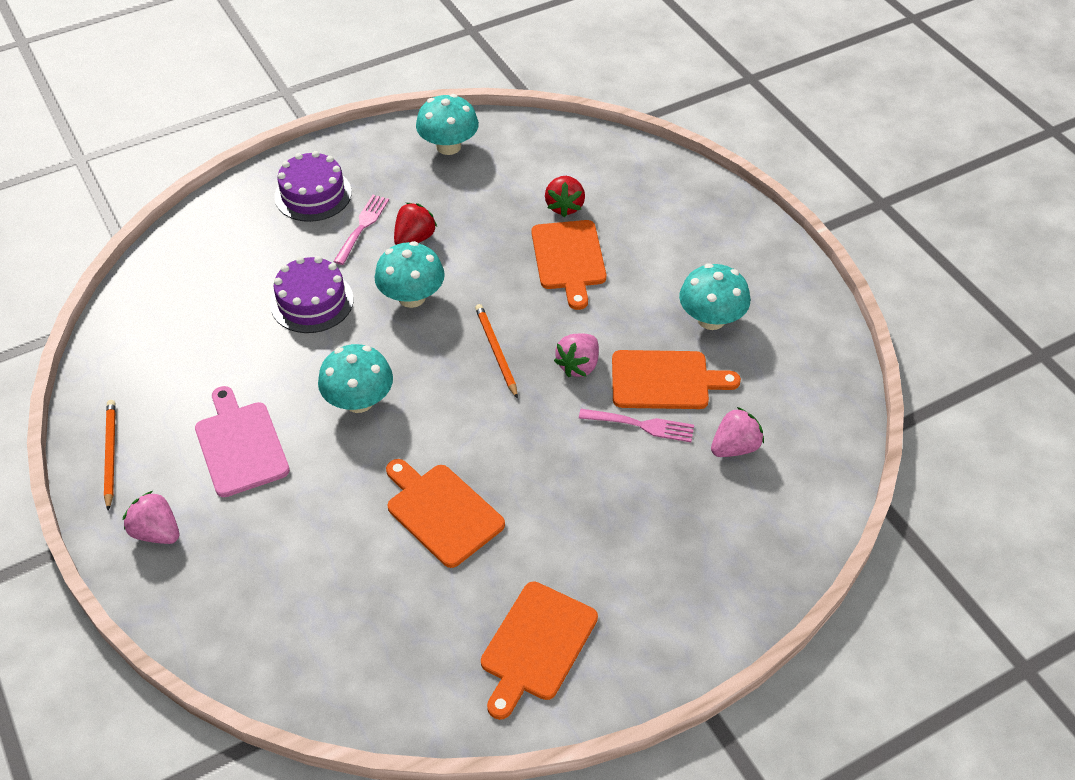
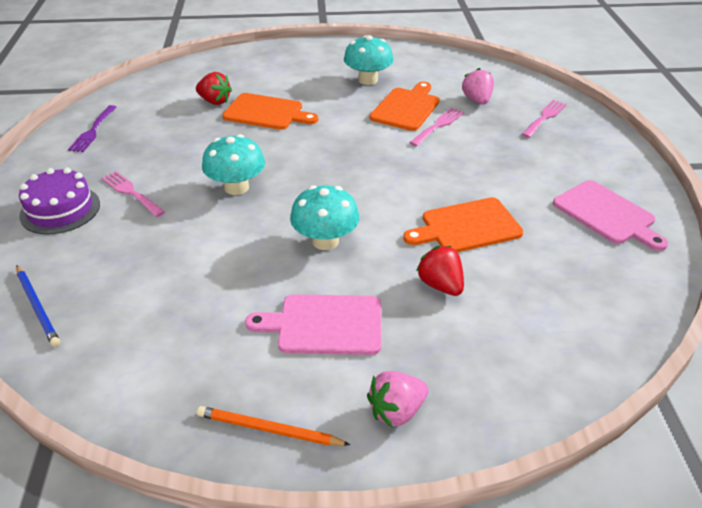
camera: 65 degrees left, 10 degrees down
(186, 251) = (38, 307): none -> blue pencil
(312, 302) = (189, 240): purple cake -> none
(414, 239) = (174, 170): red strawberry -> red strawberry (440, 285)
(448, 146) = (93, 131): turquoise mushroom -> purple fork
(496, 351) = (327, 163): orange pencil -> none
(536, 645) = (607, 214): orange cutting board -> pink cutting board
(578, 365) = (368, 134): pink strawberry -> none
(738, 534) = (545, 117): none -> pink fork

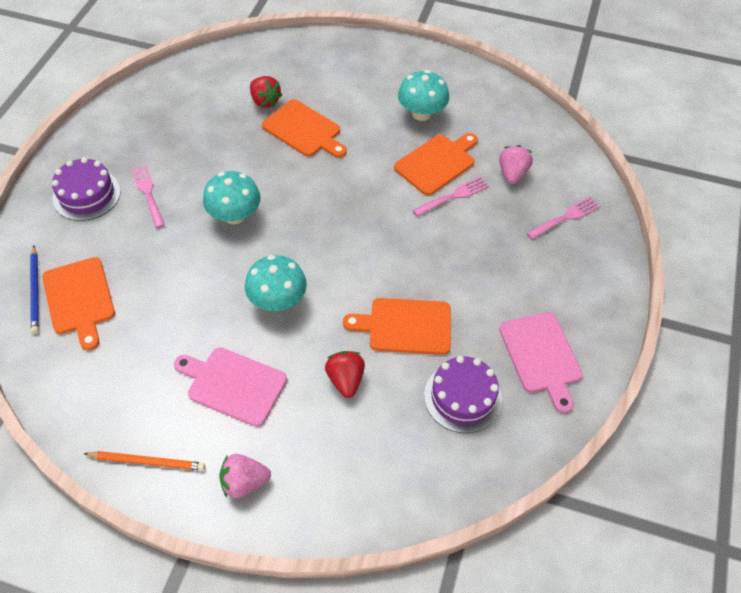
camera: 20 degrees right, 15 degrees up
(93, 131) = (146, 108): purple fork -> none
(98, 299) = (79, 299): none -> orange cutting board
(269, 429) = (147, 461): orange pencil -> orange pencil turned 150 degrees clockwise
(563, 265) = (462, 397): none -> purple cake

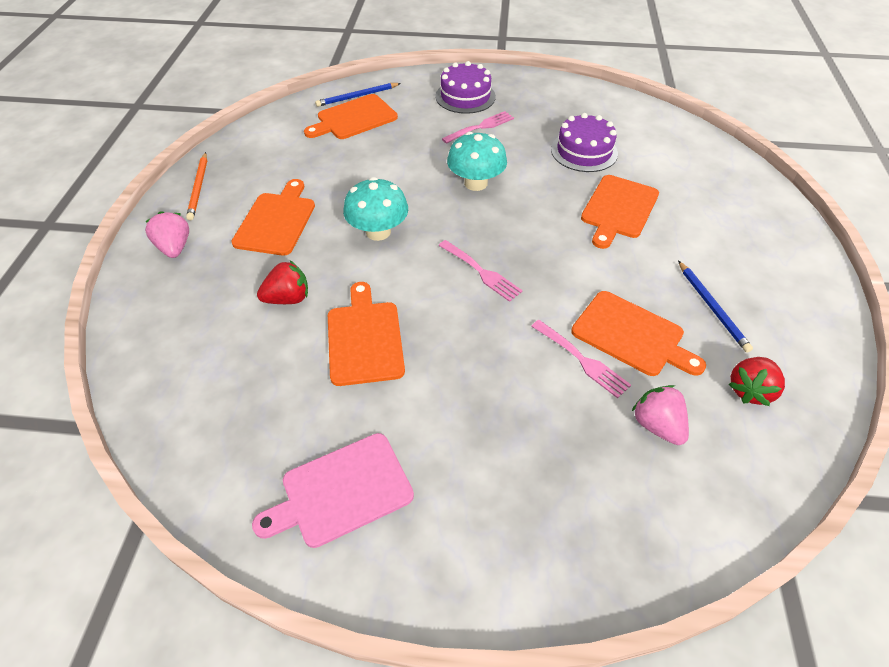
camera: 80 degrees right, 5 degrees down
(233, 385) = (276, 221): pink cutting board -> orange cutting board
(265, 101) = (643, 173): red strawberry -> red strawberry (750, 390)
(421, 113) = (712, 307): turquoise mushroom -> blue pencil
(462, 397) = (272, 407): purple cake -> purple cake (584, 151)
(512, 174) = (657, 425): pink strawberry -> pink strawberry turned 120 degrees counterclockwise
(565, 217) = (602, 506): pink fork -> pink fork (481, 272)

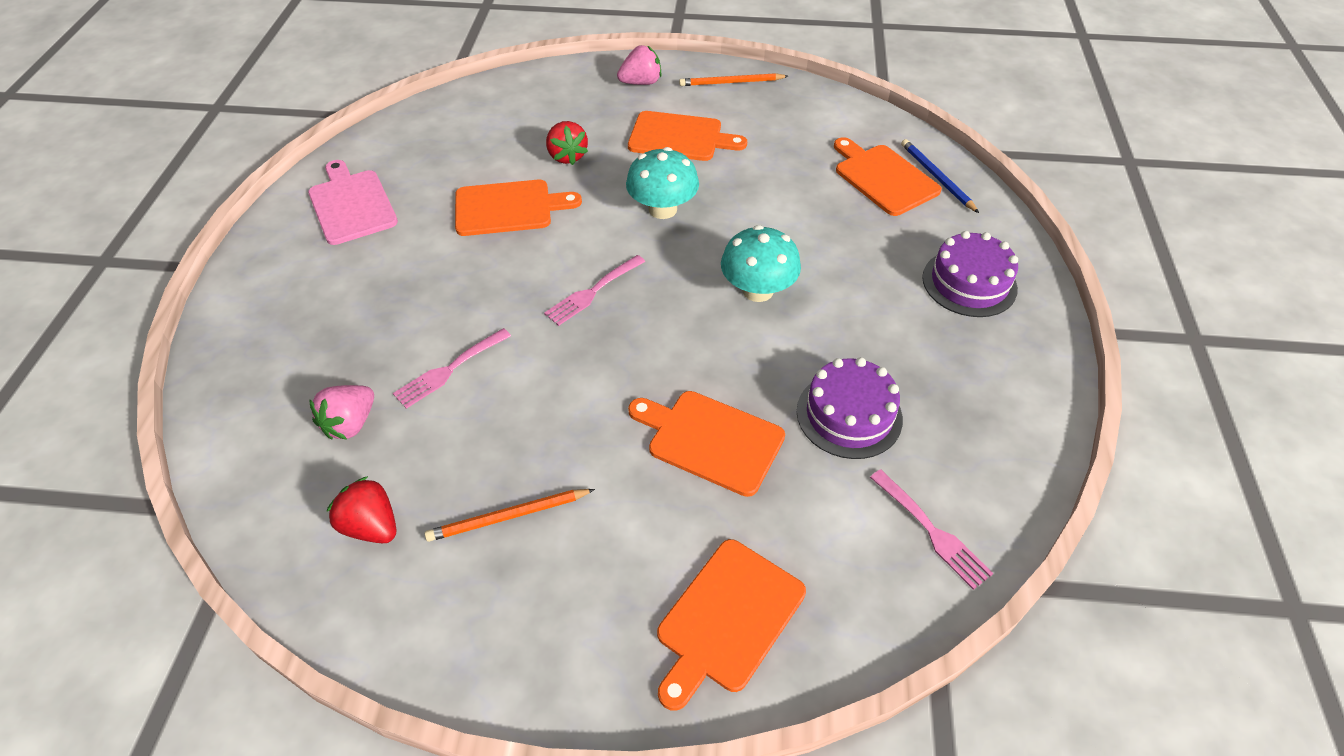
camera: 90 degrees right, 0 degrees up
(481, 127) = (890, 298): pink fork -> pink fork (932, 531)
(632, 335) = (476, 420): orange cutting board -> orange cutting board (727, 619)
(657, 425) = (350, 424): pink strawberry -> pink strawberry turned 150 degrees clockwise
(712, 307) = (508, 517): blue pencil -> orange pencil

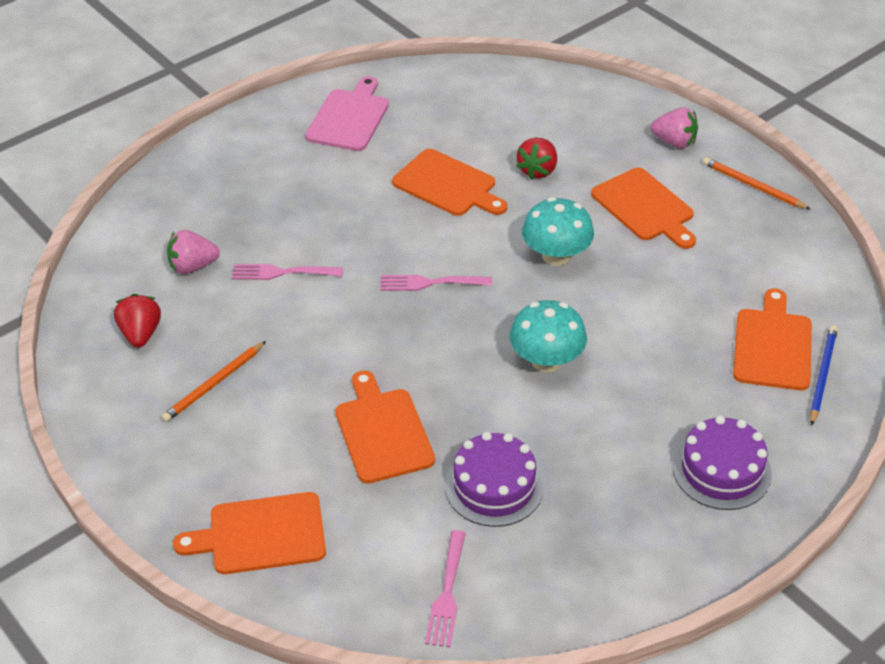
camera: 45 degrees right, 5 degrees down
(508, 517) = (214, 384): orange pencil -> orange pencil turned 75 degrees counterclockwise

